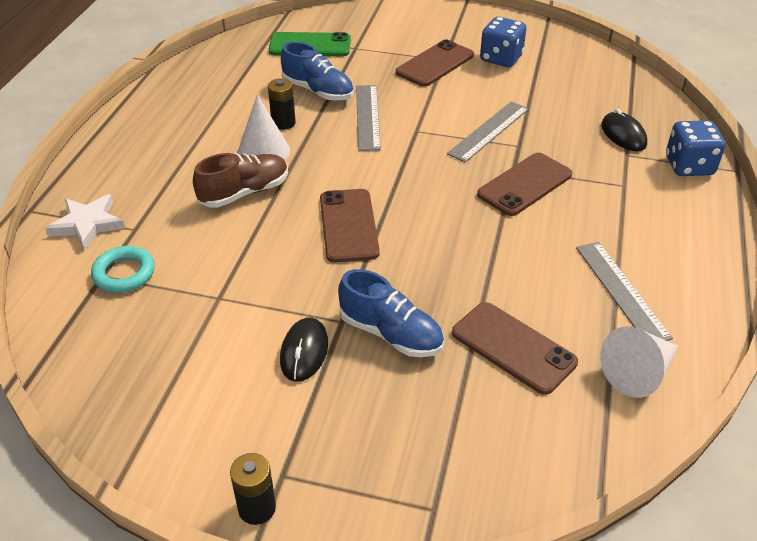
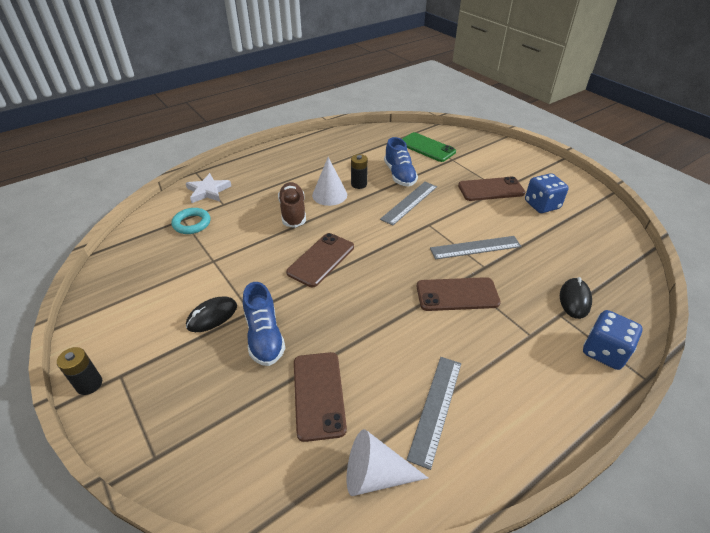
camera: 40 degrees right, 0 degrees up
(244, 193) = (293, 212): brown shoe -> brown shoe turned 105 degrees counterclockwise

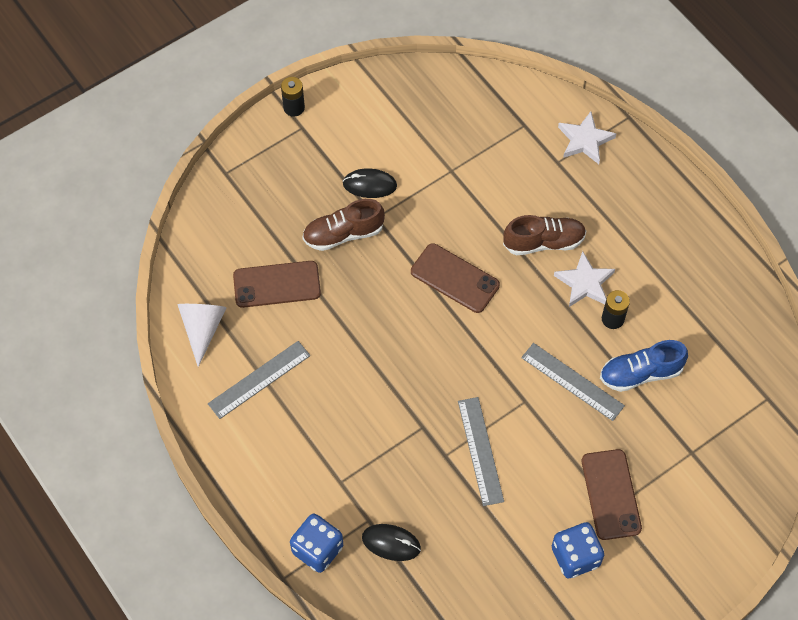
camera: 90 degrees right, 20 degrees up
(192, 223) = (516, 136): turquoise ring -> none
(212, 316) = (369, 185): black mouse -> black mouse turned 45 degrees counterclockwise
(264, 336) = (343, 234): blue shoe -> brown shoe
(329, 195) = (584, 283): white cone -> white star
(427, 147) = (725, 419): green phone -> none
(436, 408) = (259, 379): grey ruler -> grey ruler turned 60 degrees counterclockwise
(457, 294) = (399, 418): brown phone -> none

